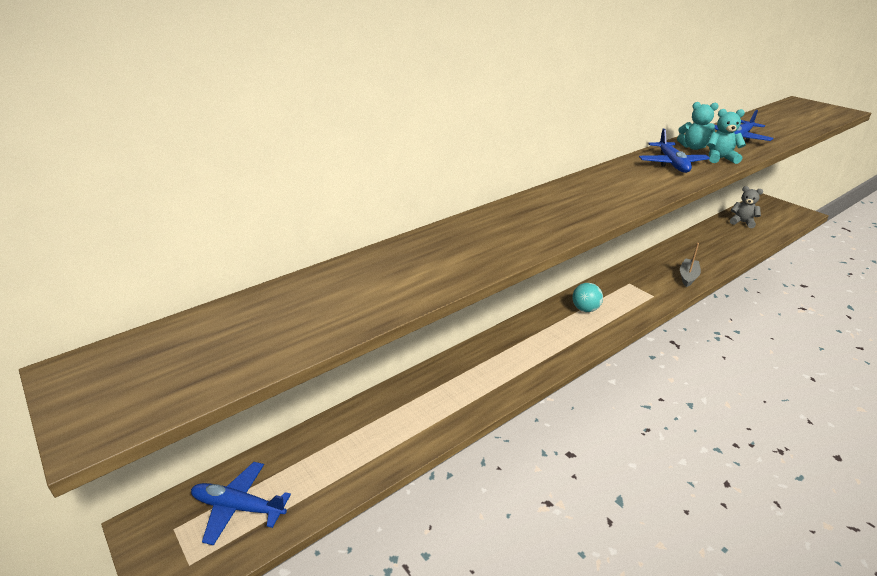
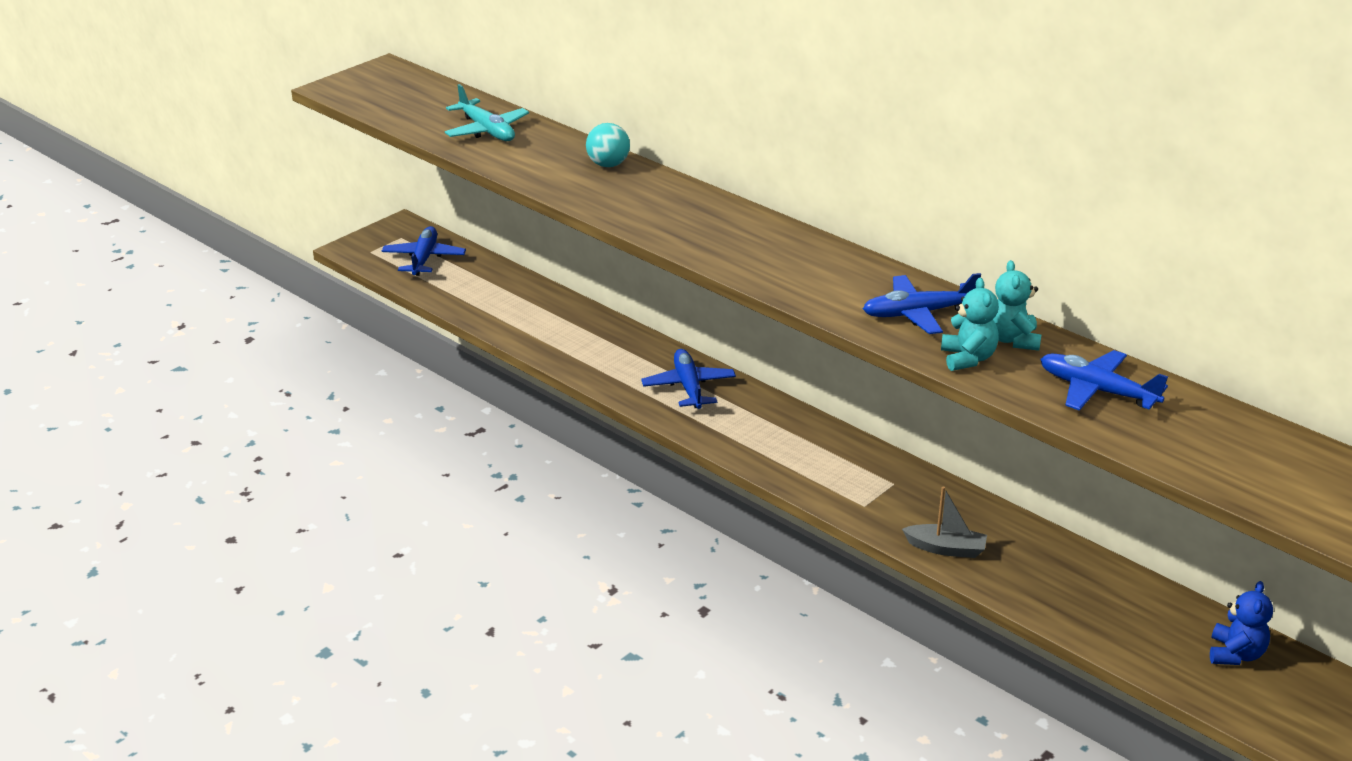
camera: 80 degrees right, 0 degrees up
(327, 300) = (487, 130): none -> turquoise plane
(520, 347) = (688, 387): none -> blue plane
(585, 309) = (798, 439): turquoise ball -> turquoise ball (608, 165)
(742, 222) = (1235, 654): grey teddy bear -> blue teddy bear

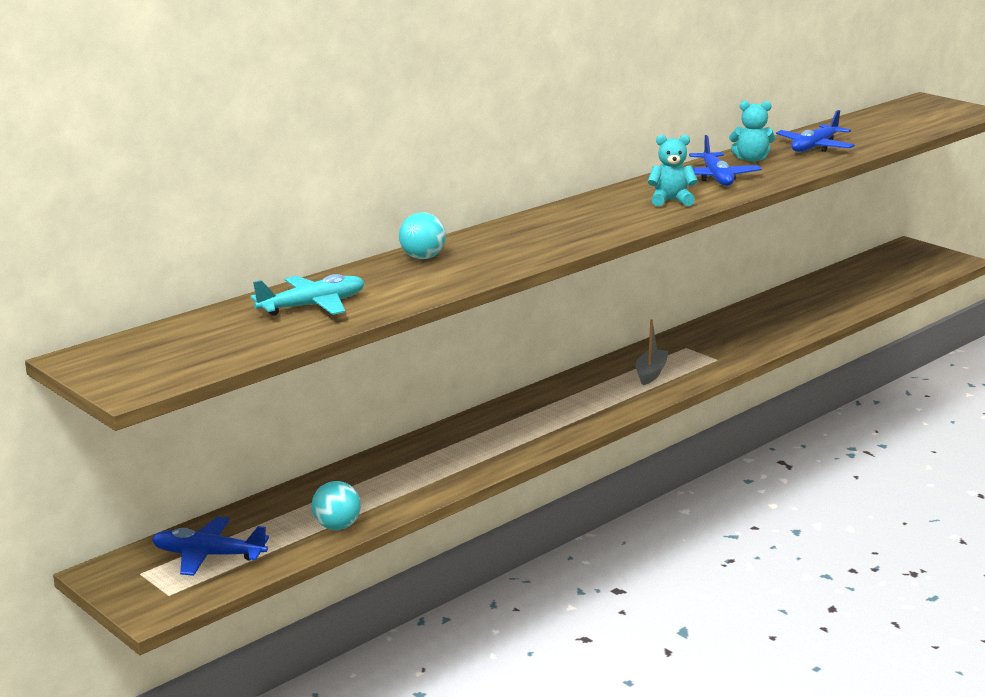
camera: 85 degrees left, 10 degrees down
(466, 305) = (337, 526): none -> turquoise ball
(688, 387) = (533, 415): blue plane -> none
(946, 548) = (769, 338): grey boat -> grey boat (650, 373)
(967, 358) = (780, 171): turquoise teddy bear -> turquoise teddy bear (670, 201)
(1235, 654) = (864, 274): blue teddy bear -> none

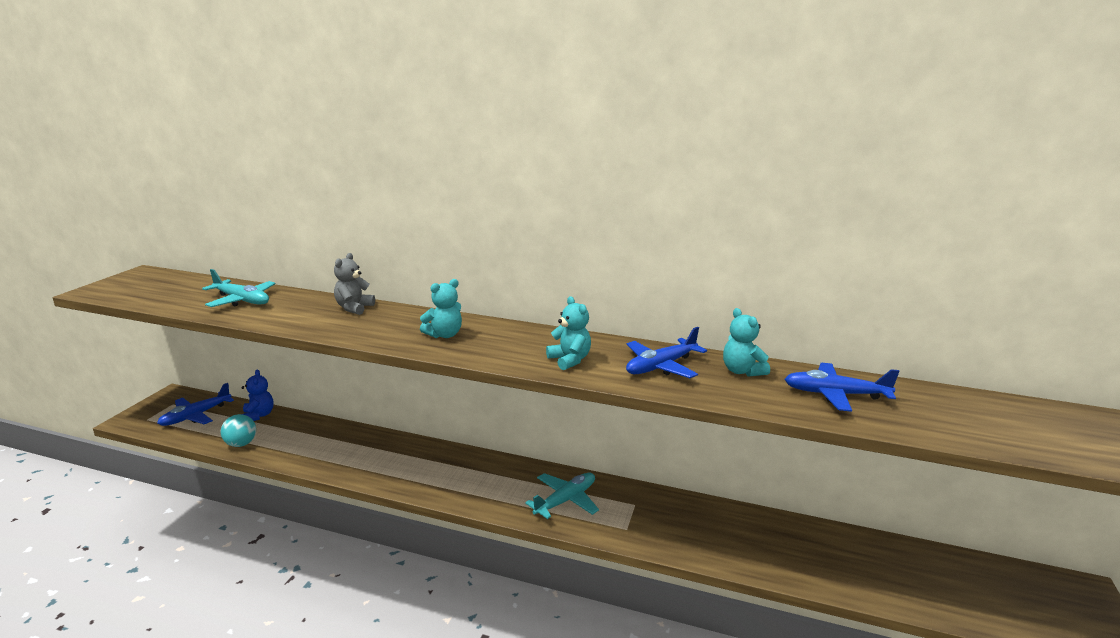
camera: 60 degrees right, 0 degrees up
(208, 555) = (195, 416): blue plane -> blue plane turned 120 degrees counterclockwise
(267, 510) = (258, 415): none -> blue teddy bear
(422, 257) = (354, 308): turquoise ball -> grey teddy bear
(555, 232) = (444, 335): none -> turquoise teddy bear
(650, 373) = (565, 500): grey boat -> turquoise plane

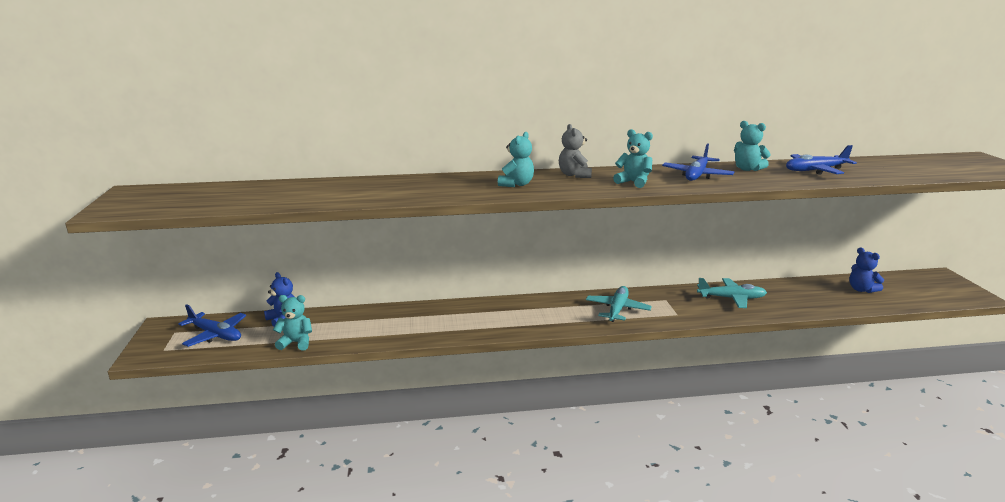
camera: 25 degrees left, 0 degrees up
(195, 416) = (216, 335): blue plane -> blue plane turned 75 degrees counterclockwise
(241, 444) = (296, 343): turquoise ball -> turquoise teddy bear
(242, 300) = (290, 192): turquoise plane -> turquoise plane (731, 298)
(354, 308) = (407, 181): grey teddy bear -> grey teddy bear (574, 175)
(921, 572) = (861, 289): none -> blue teddy bear

